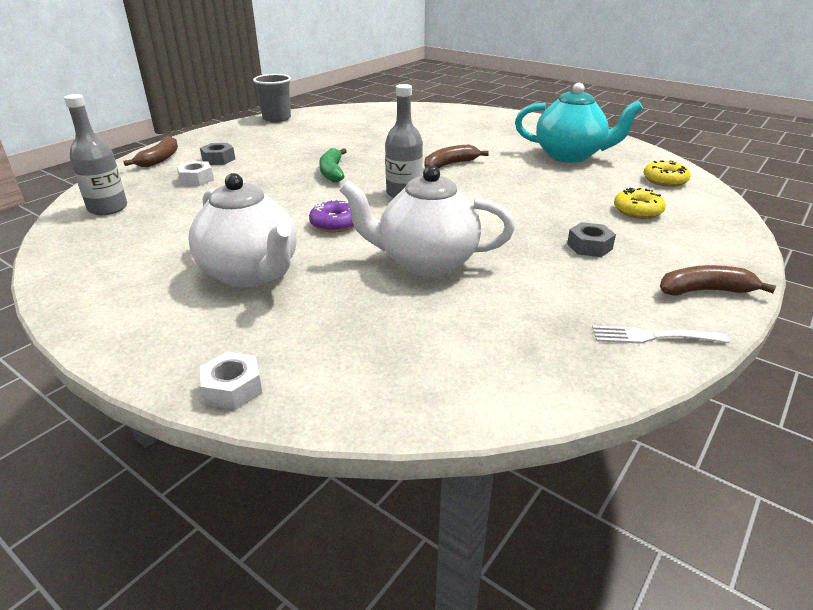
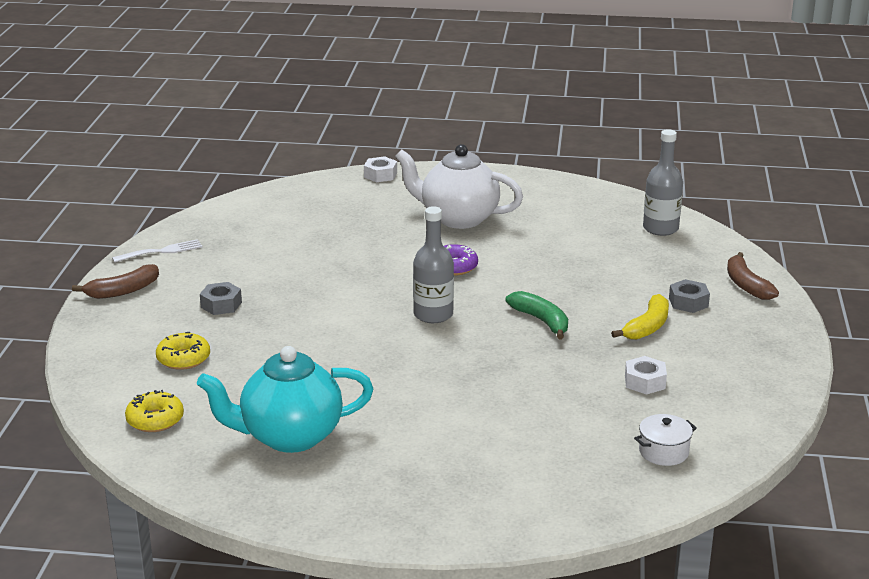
camera: 150 degrees right, 5 degrees down
(196, 179) = (654, 273): white nut -> white nut (645, 382)
(273, 154) = (647, 327): none -> yellow banana
(277, 118) = (775, 397): grey cup -> none
(370, 115) = (663, 452): none -> white pot
(426, 262) = (345, 257): white teapot -> none
(450, 164) = (428, 372): brown banana -> none

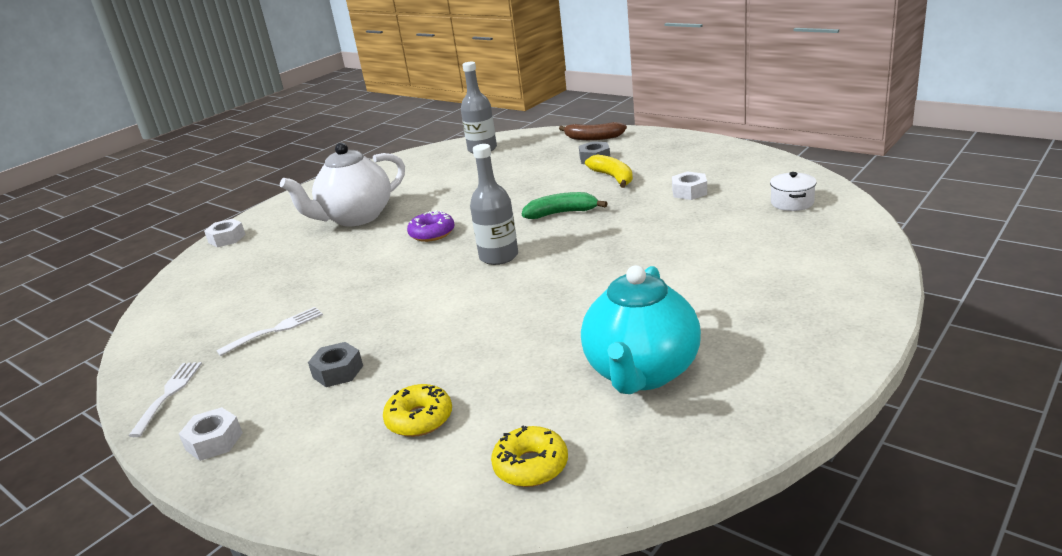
camera: 55 degrees left, 0 degrees up
(123, 291) = (214, 441): brown banana -> white nut
(259, 257) = (276, 330): none -> white fork

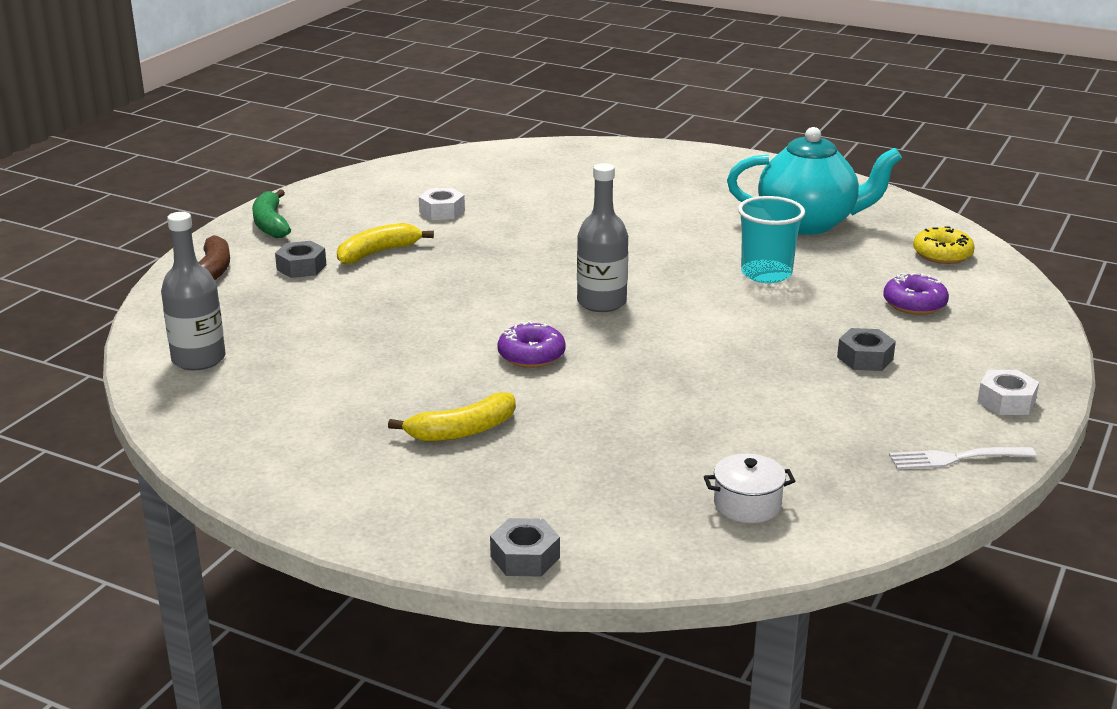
camera: 105 degrees left, 0 degrees up
(227, 238) = (525, 557): white nut -> grey nut
(276, 330) = (800, 419): white fork -> none
(356, 218) = (462, 431): white teapot -> yellow banana
(419, 419) = (914, 304): yellow donut -> purple donut
(522, 335) = (766, 274): none -> turquoise cup
(561, 213) = (484, 276): green banana -> green banana (270, 224)
(792, 203) = (486, 169): white pot -> white pot (747, 505)

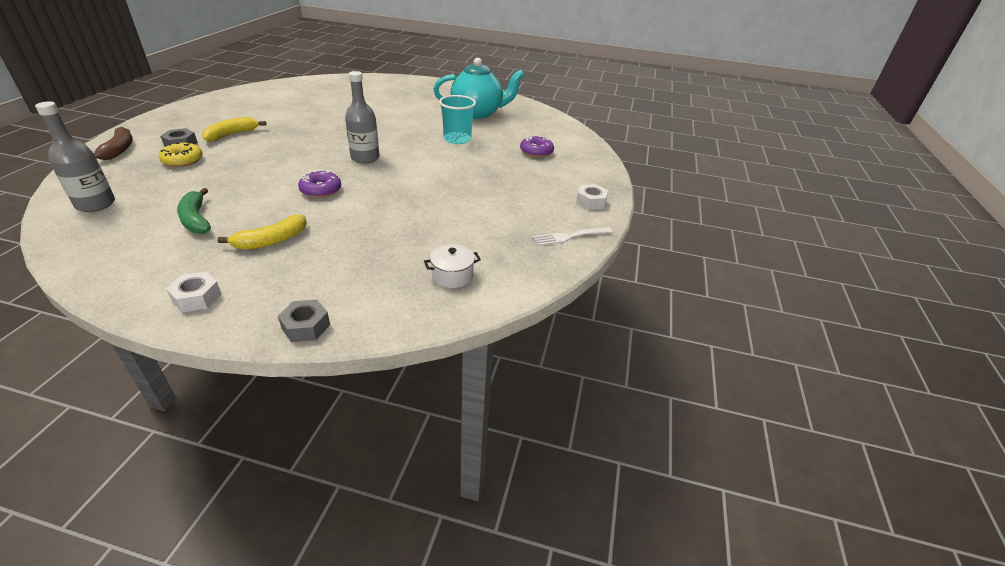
camera: 15 degrees left, 10 degrees up
(270, 224) = (166, 120): green banana -> green banana (196, 219)
(442, 211) = (274, 111): white nut -> white nut (197, 297)
(865, 358) = (513, 182): grey nut -> none
(942, 254) = (547, 127): yellow donut -> yellow donut (183, 160)

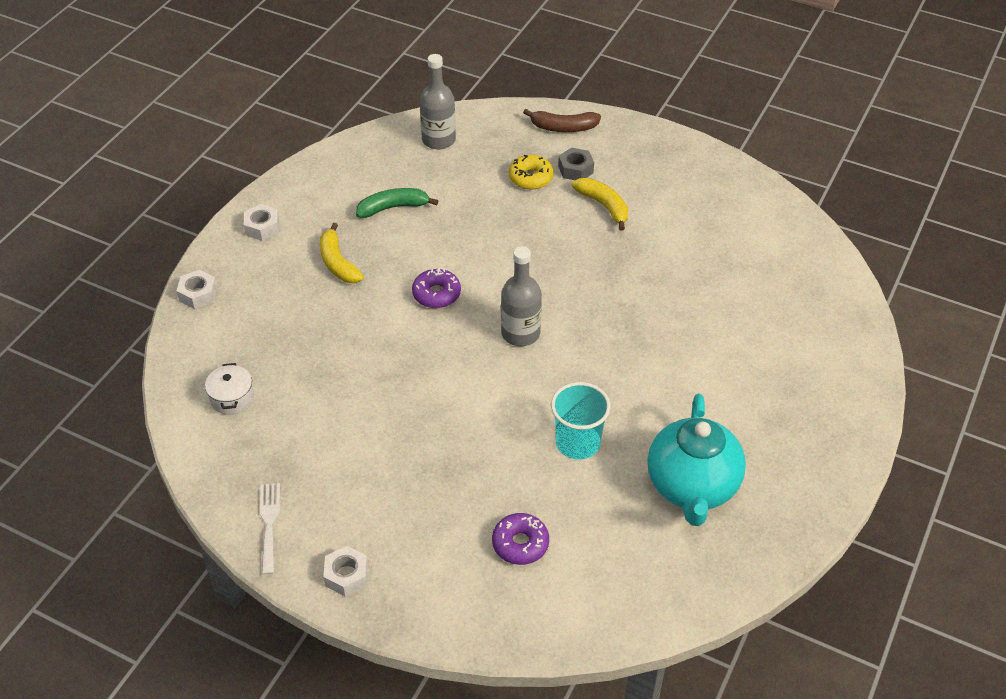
camera: 105 degrees right, 10 degrees up
(306, 326) = (198, 294): grey nut -> white nut

